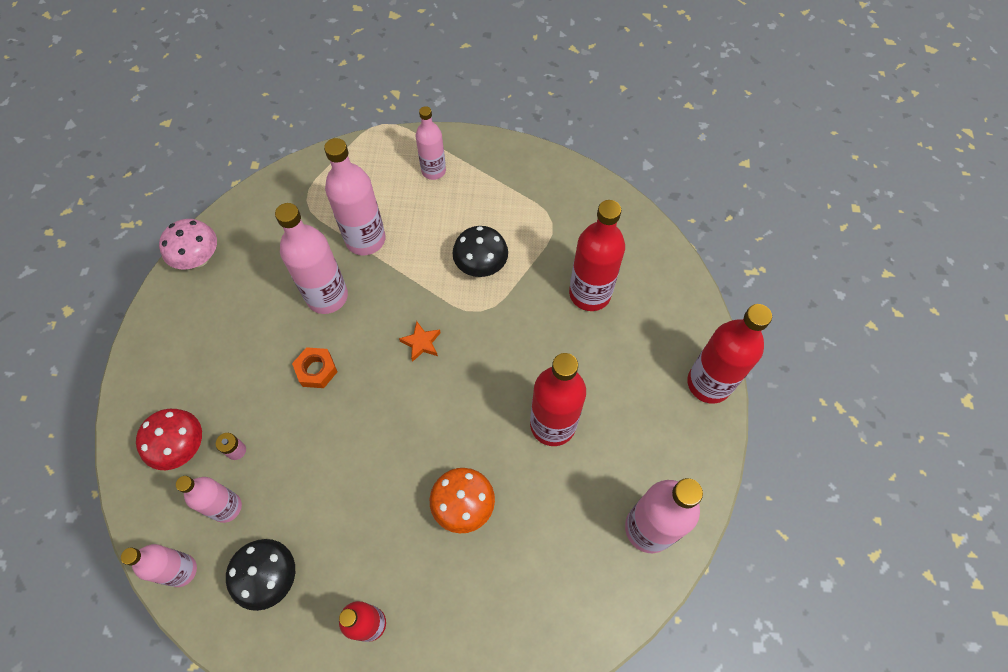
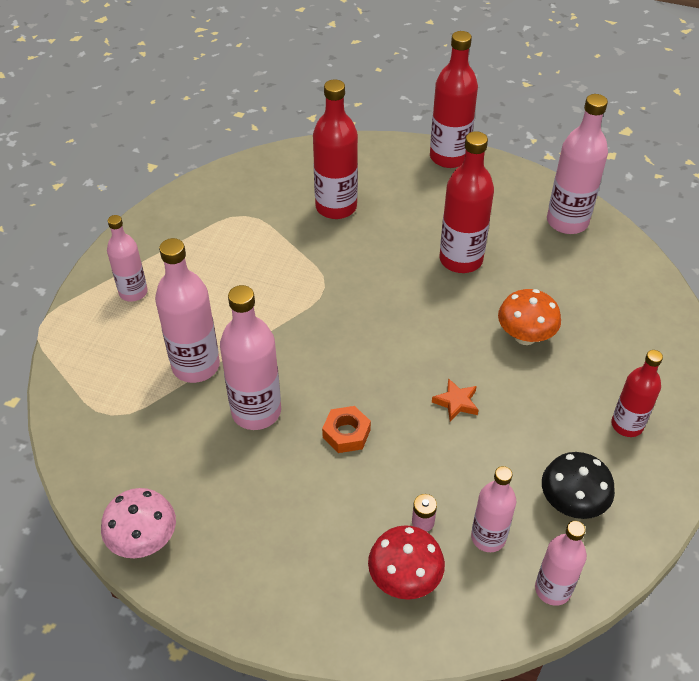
camera: 75 degrees left, 15 degrees down
(421, 343) = (344, 338): orange star -> orange star (456, 402)
(481, 265) = (272, 276): black mushroom -> none

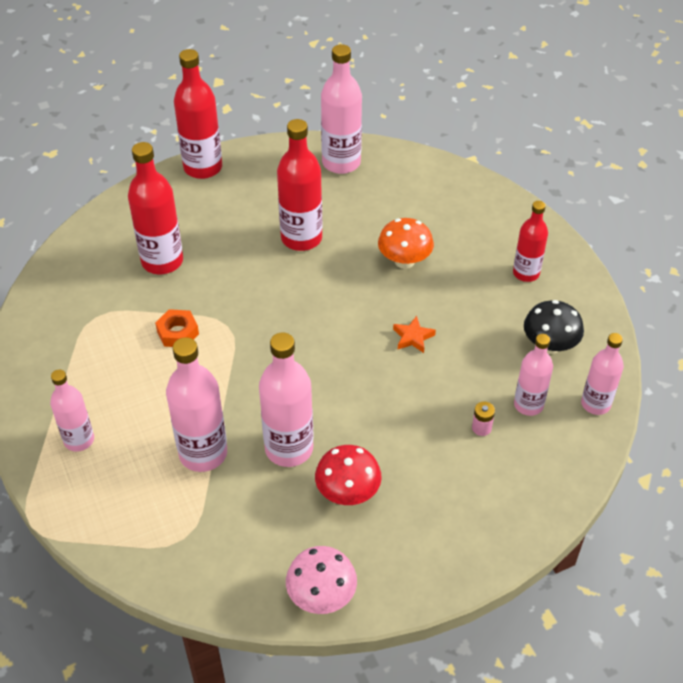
camera: 45 degrees left, 0 degrees up
(346, 433) = (368, 413): orange nut -> orange nut (178, 332)
(404, 579) = (511, 470): red mushroom -> red mushroom (348, 493)

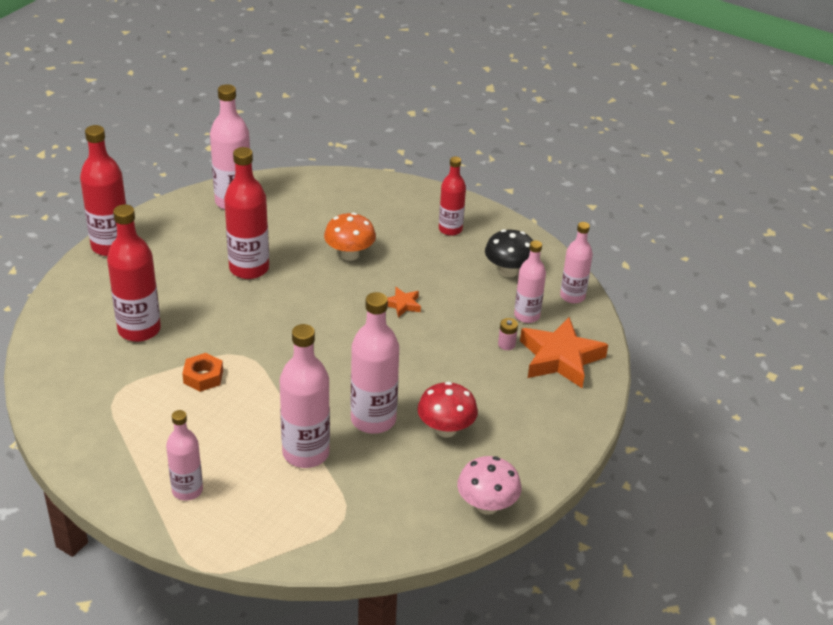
camera: 35 degrees left, 10 degrees down
(525, 469) = (560, 358): none -> orange star

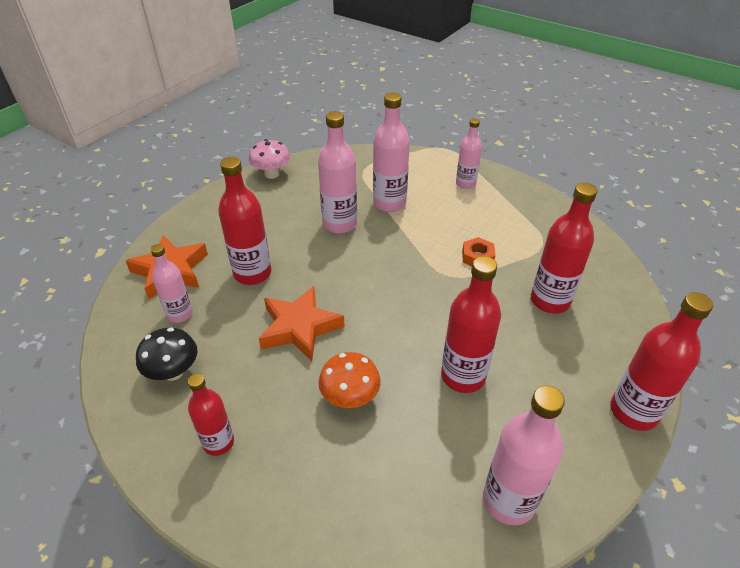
camera: 175 degrees left, 5 degrees up
(403, 305) = (299, 327): orange star -> orange star, size x2.16
(446, 429) = (286, 217): red mushroom -> none
(466, 356) = (252, 273): none -> red bottle
(506, 344) = (212, 284): pink battery -> none
(572, 296) = (121, 337): pink bottle -> none

